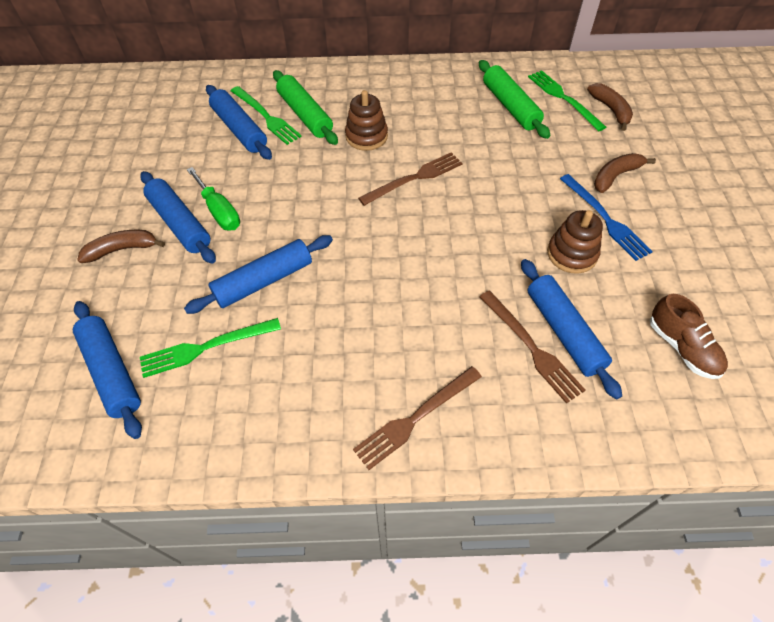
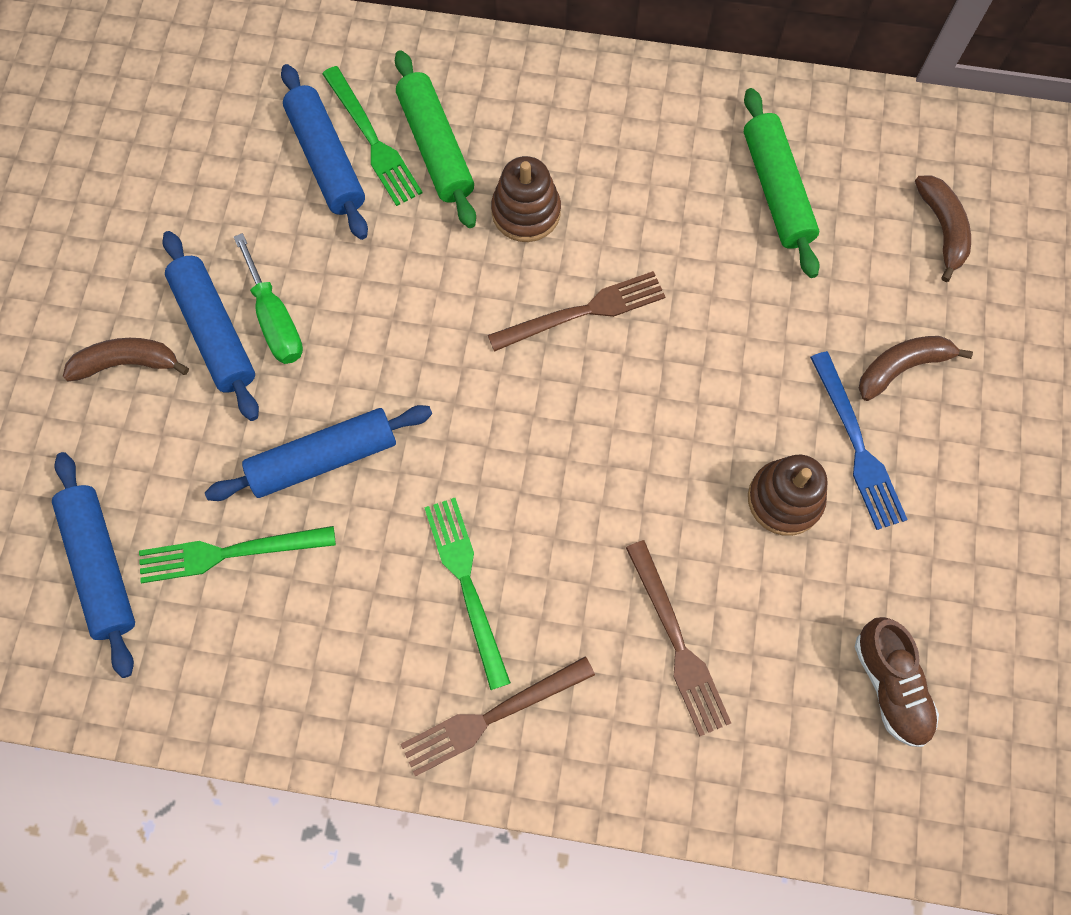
camera: 10 degrees right, 15 degrees up
(564, 99) = (871, 190): green fork -> green fork (467, 585)
(564, 331) = (731, 627): blue rolling pin -> none

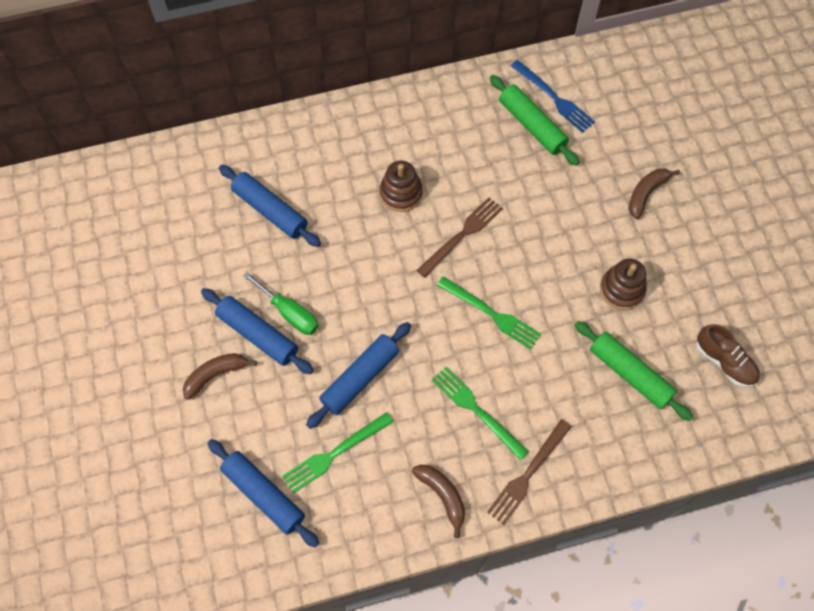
camera: 25 degrees left, 5 degrees down
(372, 140) = (290, 188): green fork -> green fork (491, 314)
(436, 147) = (330, 178): green rolling pin -> green rolling pin (630, 373)
(677, 642) = (605, 390): brown fork -> none
(856, 445) = (644, 244): blue fork -> blue fork (553, 98)
(942, 229) = (629, 111): brown banana -> brown banana (442, 495)

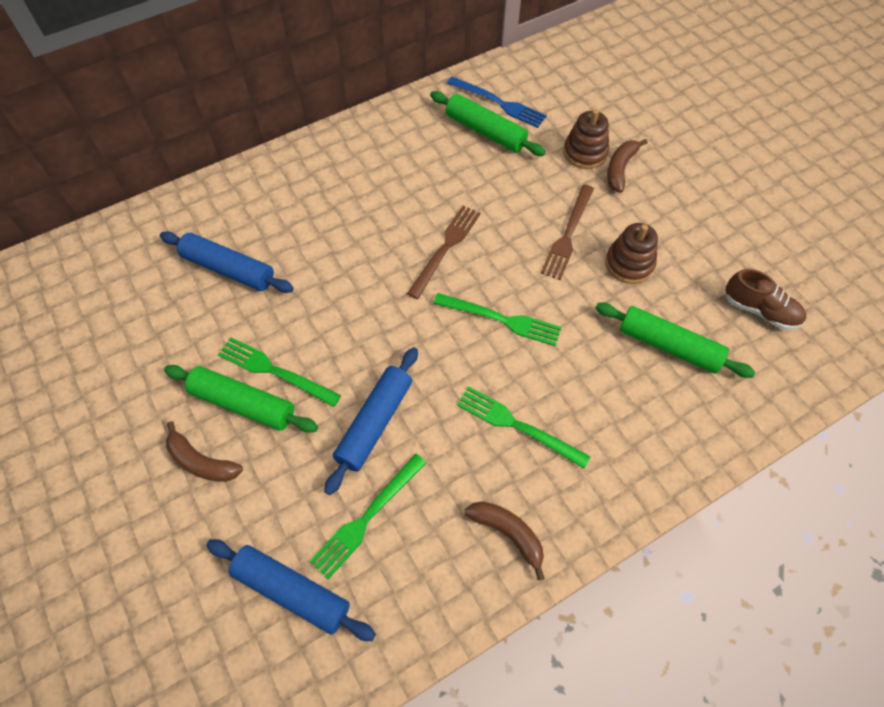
camera: 15 degrees left, 5 degrees down
(215, 375) = (201, 462): brown banana -> brown banana turned 105 degrees counterclockwise
(258, 334) = (243, 403): blue rolling pin -> green rolling pin
(289, 313) = (275, 371): green screwdriver -> green fork
(401, 193) = (368, 221): brown stacking toy -> brown stacking toy (585, 153)
(528, 474) = (597, 482): brown fork -> brown fork (568, 234)

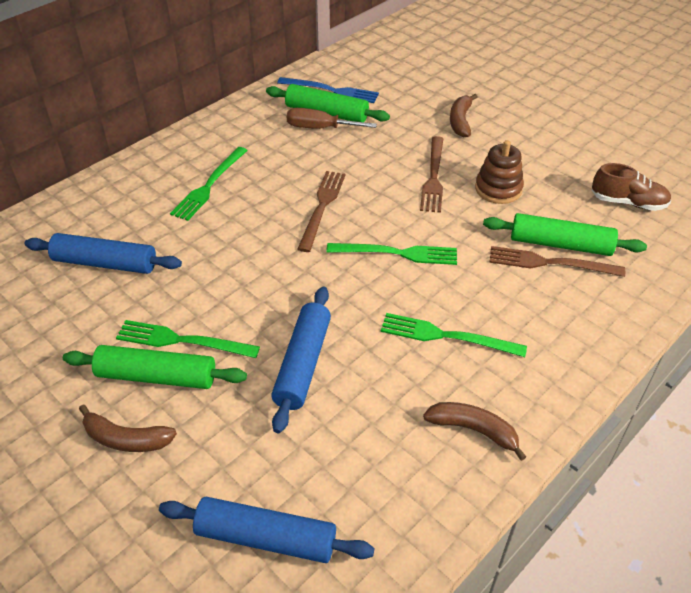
camera: 15 degrees left, 15 degrees down
(367, 517) = (324, 449): green fork -> green fork (209, 185)
(473, 149) = (320, 128): none -> brown screwdriver
(585, 153) = (424, 114): brown stacking toy -> none
(650, 366) = (550, 263): none -> brown fork

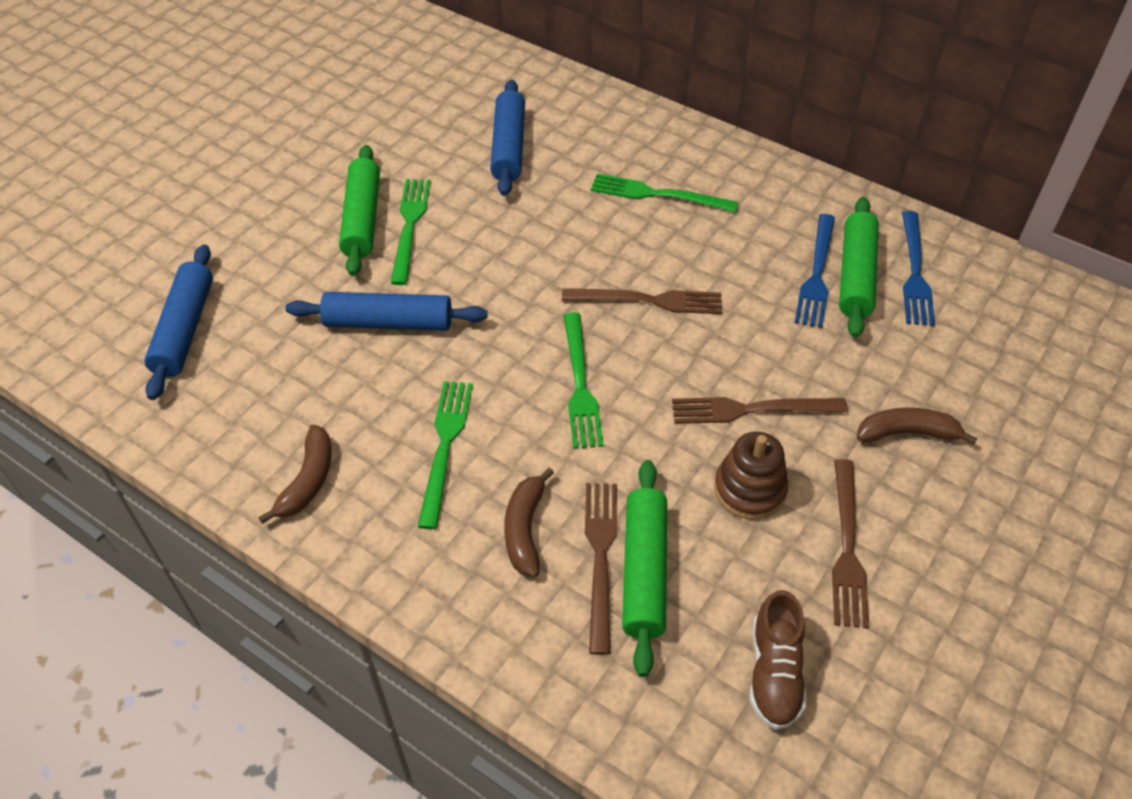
camera: 80 degrees right, 5 degrees up
(126, 439) = (289, 216): brown banana -> brown banana (525, 529)
(320, 128) = (816, 274): brown screwdriver -> blue fork
(542, 159) = (847, 547): none -> brown fork

